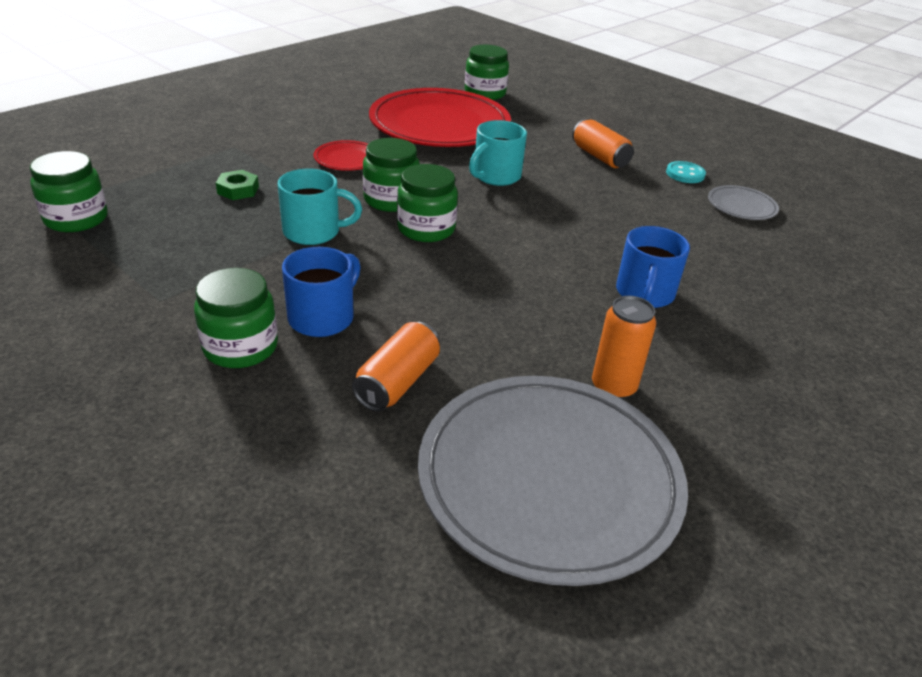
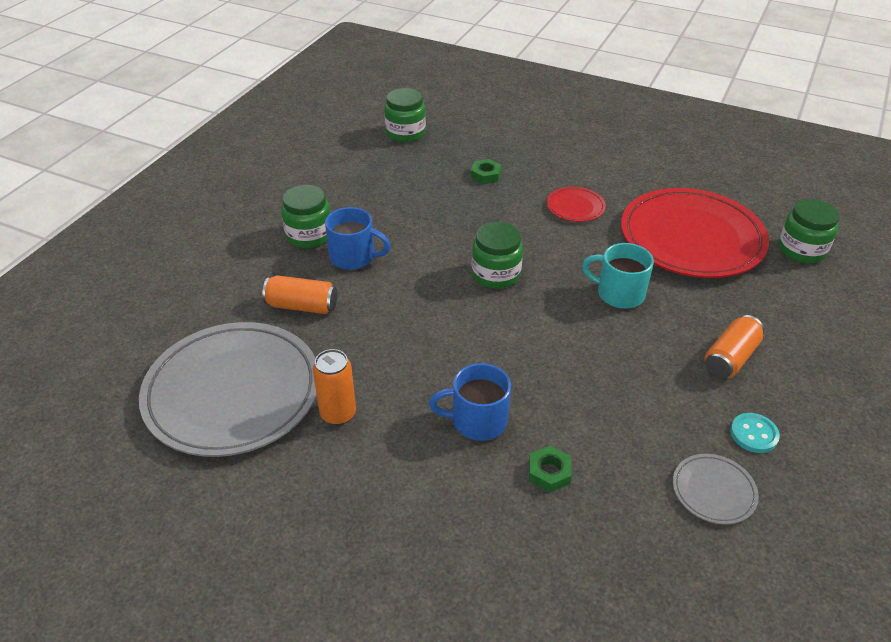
camera: 75 degrees right, 5 degrees up
(313, 232) = (453, 223): turquoise mug -> none
(391, 200) = (527, 246): green jar -> none
(716, 272) = (549, 472): none -> green nut

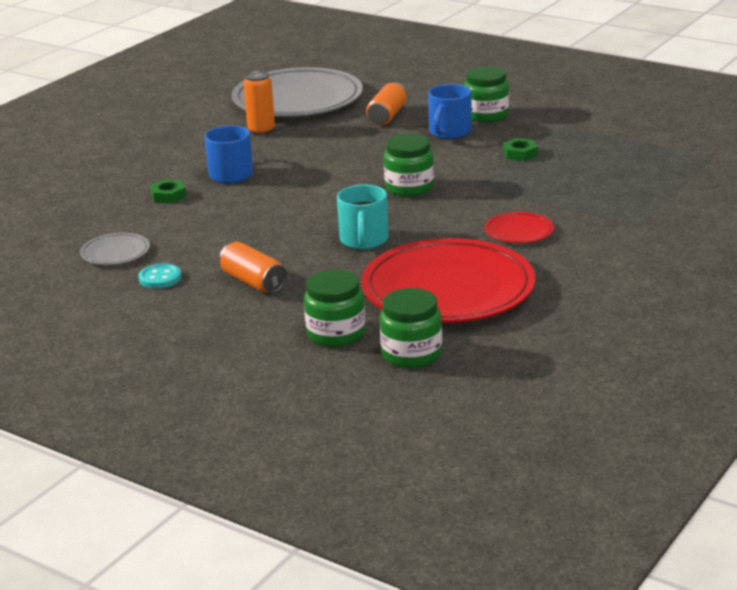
camera: 100 degrees right, 15 degrees down
(405, 133) = (679, 152): green jar -> green jar (336, 334)
(485, 175) = (587, 189): green nut -> green nut (520, 154)
(619, 293) = (364, 240): turquoise mug -> turquoise mug turned 150 degrees clockwise

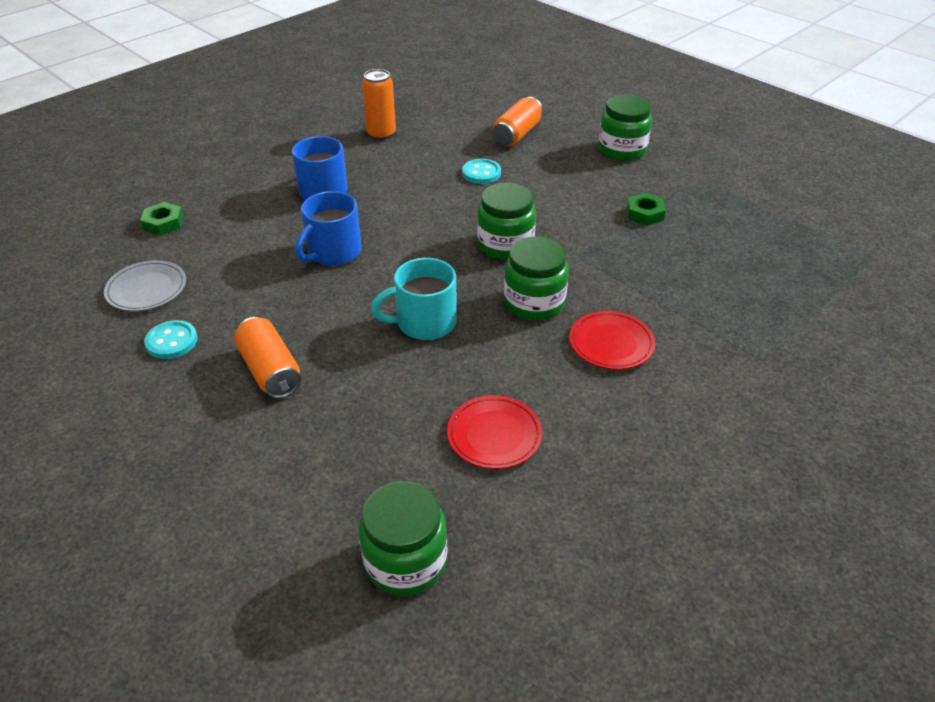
camera: 10 degrees right, 15 degrees up
(168, 196) = (245, 211): green nut -> green nut (163, 223)
(297, 100) = (434, 99): grey plate -> none
(336, 334) = (326, 493): green jar -> green jar (534, 302)
(364, 240) = (424, 323): turquoise mug -> turquoise mug turned 60 degrees clockwise
(367, 146) = (481, 173): none -> turquoise button
(448, 289) = (494, 435): red plate -> red plate, size x0.43
(449, 132) = (575, 168): blue mug -> blue mug (333, 252)

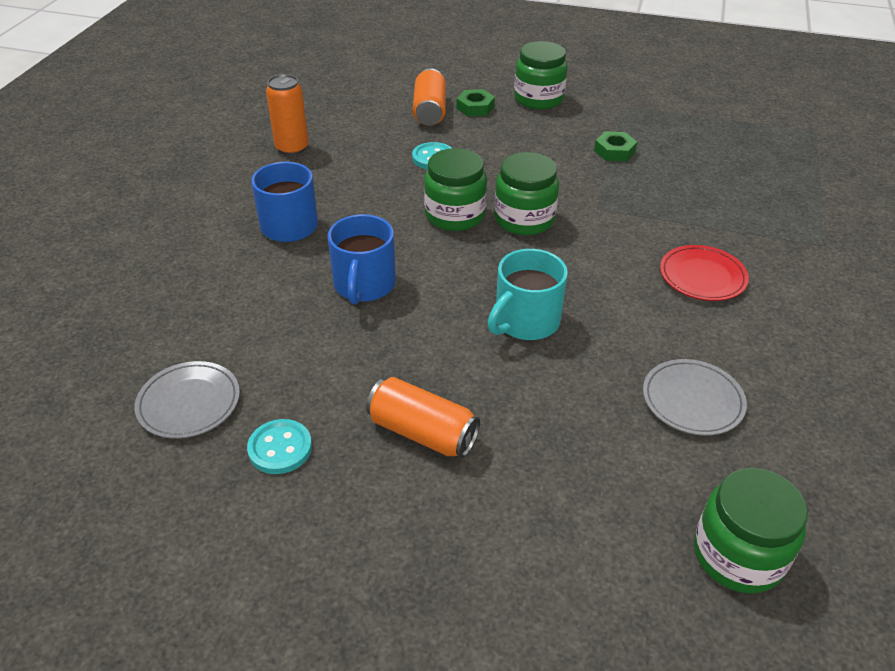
camera: 30 degrees left, 0 degrees up
(163, 223) = (133, 322): green nut -> green nut (475, 107)
(494, 435) = (692, 400): red plate -> grey plate
(534, 302) = (603, 264): green jar -> green jar (455, 215)

